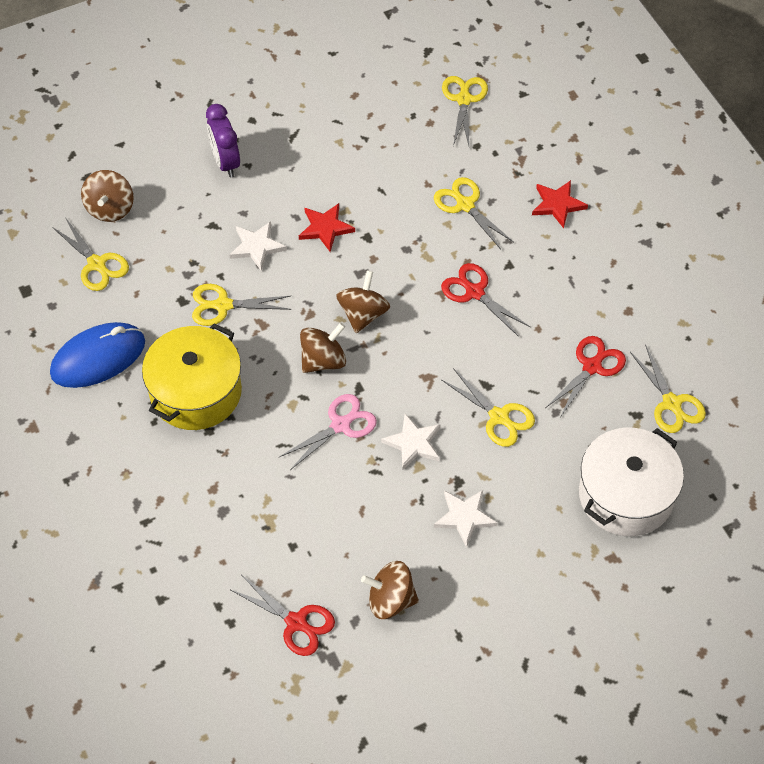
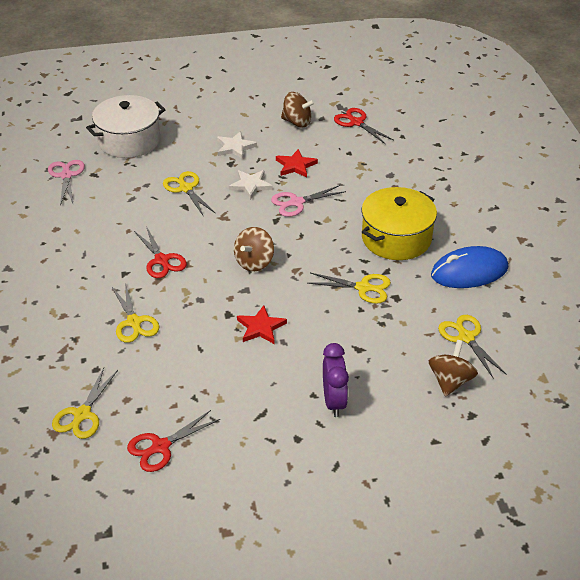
camera: 165 degrees left, 15 degrees down
(257, 247) = (324, 324): white star -> none
(323, 360) = (295, 240): brown spinning top -> none
(557, 205) = (57, 307): red star -> red star (295, 165)
(592, 367) = (105, 203): red scissors -> red scissors (161, 447)
(671, 403) = (66, 175): yellow scissors -> pink scissors

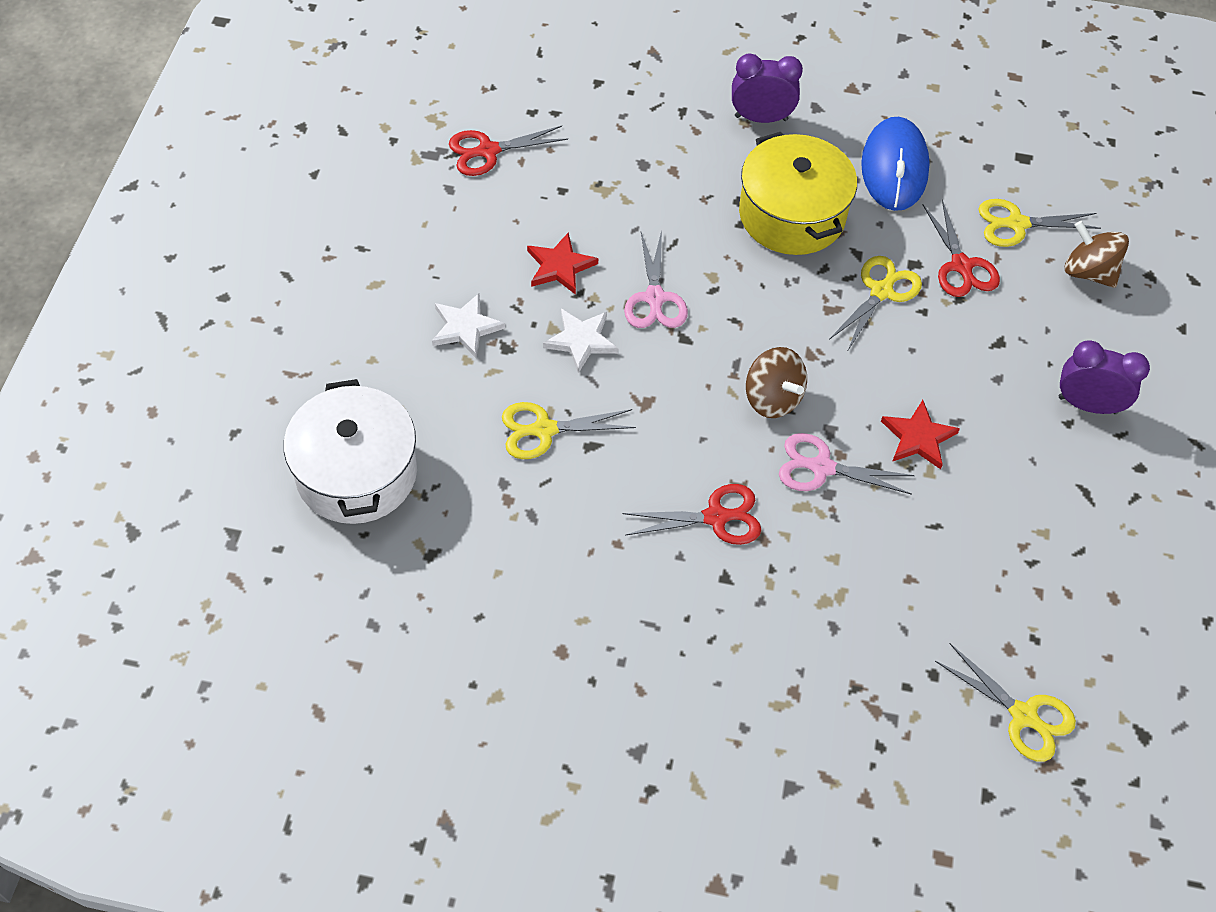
camera: 70 degrees left, 15 degrees up
(66, 175) = (412, 598): pink scissors -> pink scissors (822, 467)
(134, 322) = (848, 595): yellow scissors -> none
(161, 447) = (1113, 630): red scissors -> red scissors (961, 266)
(297, 122) = (442, 223): brown spinning top -> none
(463, 208) = (761, 118): none -> purple clock

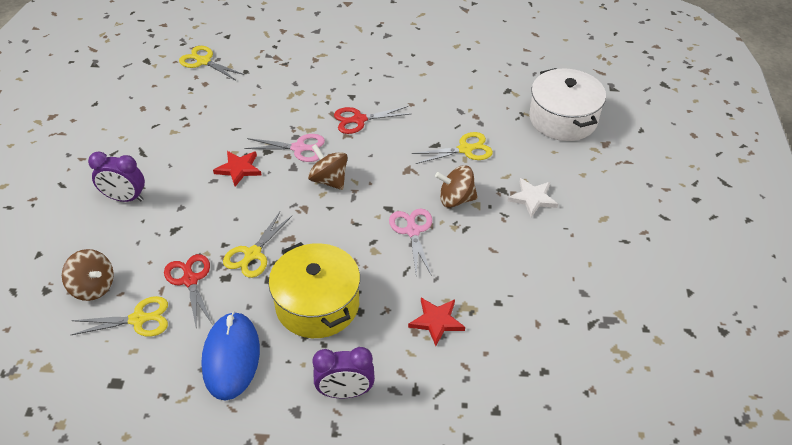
camera: 175 degrees right, 10 degrees down
(488, 151) = (566, 328): red scissors -> none
(560, 266) = (483, 244): red star -> red star (436, 321)
(581, 341) = (456, 199): white star -> brown spinning top

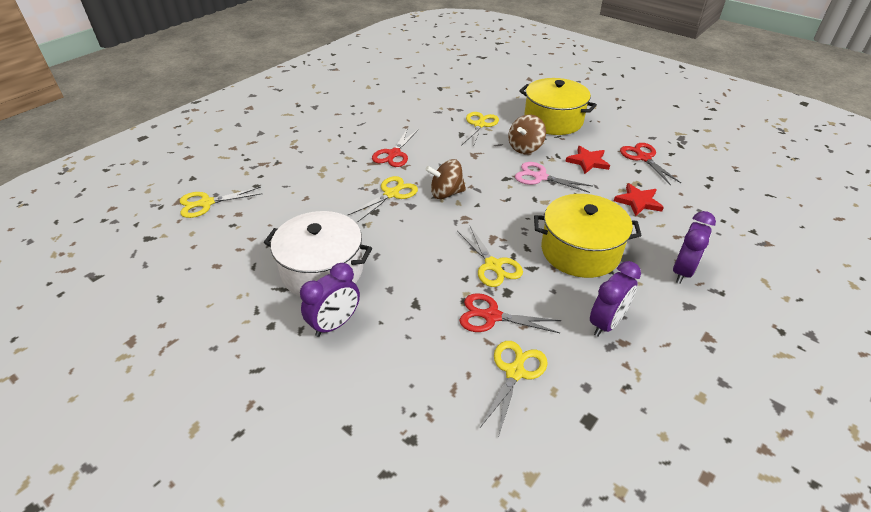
camera: 55 degrees left, 5 degrees down
(93, 287) = (441, 394): brown spinning top -> none
(231, 357) = (606, 323): blue mouse -> purple clock
(238, 169) = (379, 235): red star -> red star (587, 161)
(299, 148) = (391, 194): pink scissors -> yellow scissors
(529, 299) = (643, 158): none -> red scissors
(532, 198) = (553, 120): white star -> yellow pot
(563, 119) = (491, 82): white pot -> white pot (322, 270)

